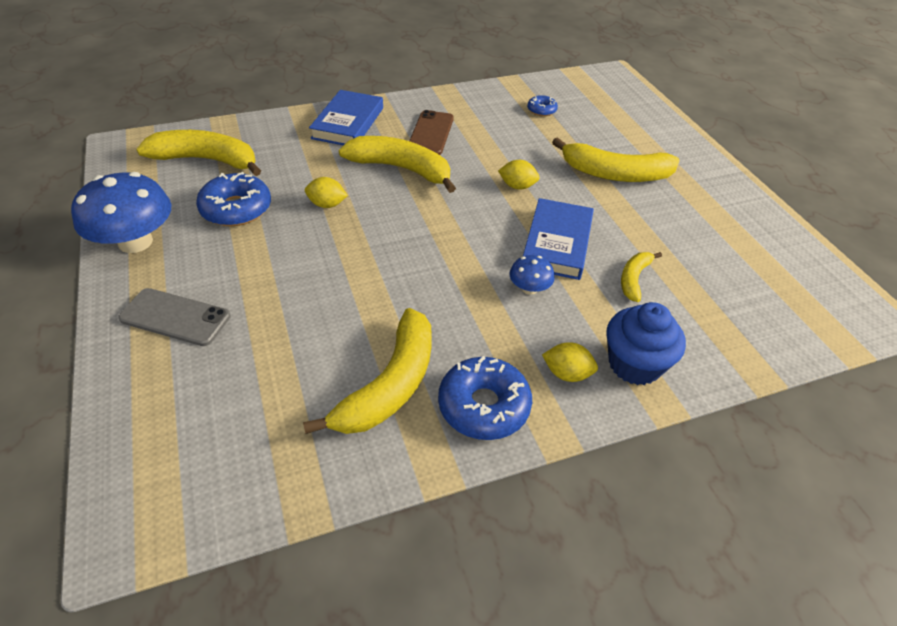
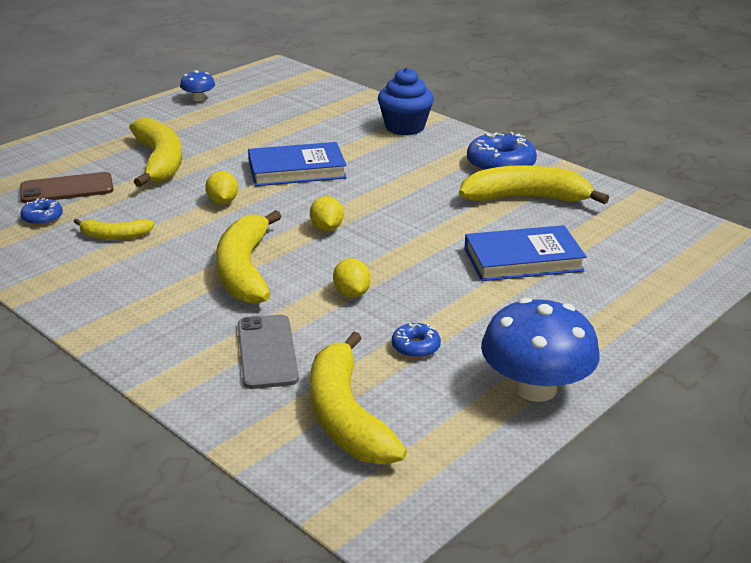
camera: 115 degrees left, 15 degrees down
(175, 317) = (587, 311): grey phone -> grey phone (267, 352)
(236, 209) = (415, 347): blue donut -> blue donut, size x0.53
(348, 123) = (165, 339): blue book -> blue book (523, 259)
(430, 133) = (149, 273): brown phone -> brown phone (67, 189)
(529, 288) = (368, 171): blue mushroom -> blue mushroom (198, 98)
(567, 373) = (439, 145): yellow lemon -> yellow lemon (326, 228)
(634, 279) = (313, 137): yellow banana -> yellow banana (114, 236)

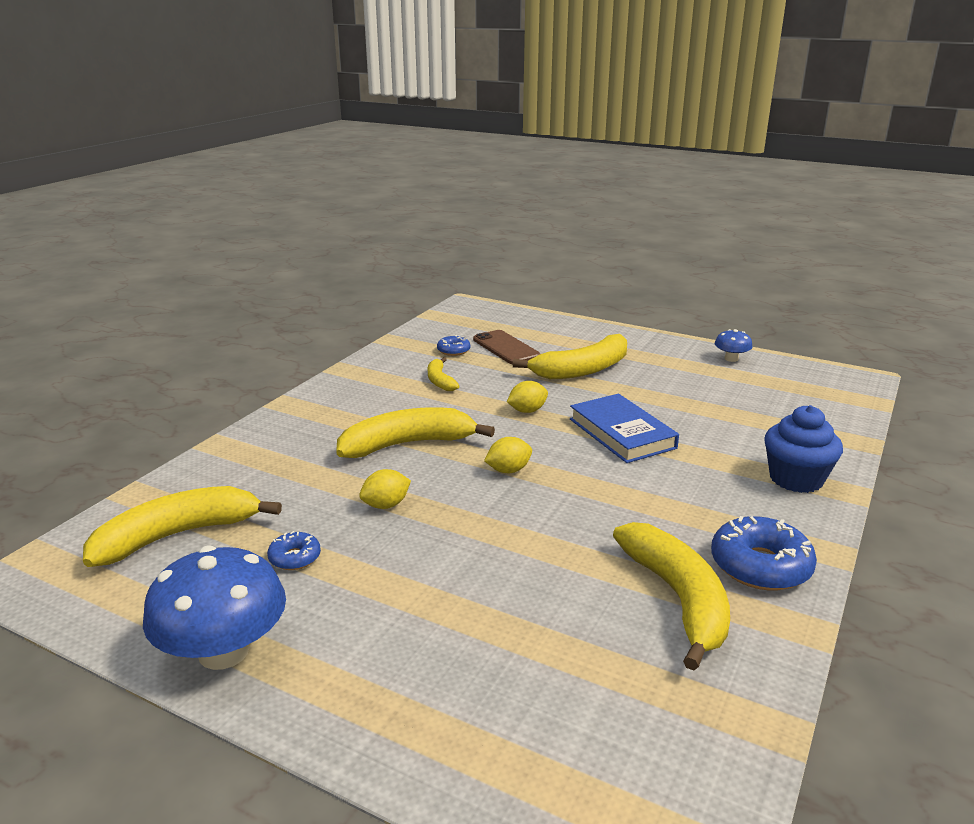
camera: 75 degrees right, 5 degrees down
(267, 352) = (276, 479): grey phone -> none
(523, 259) = (507, 613): blue book -> none

